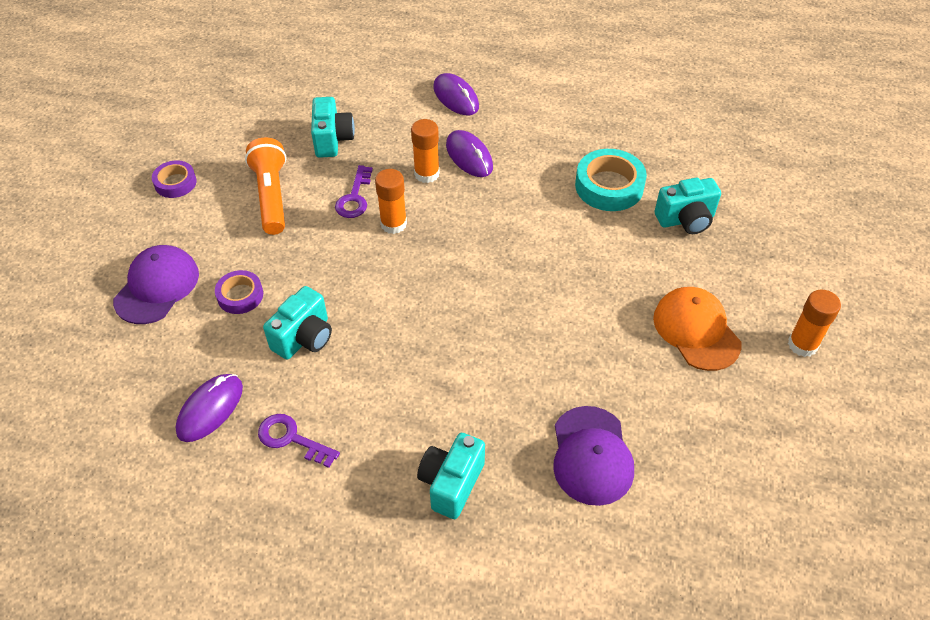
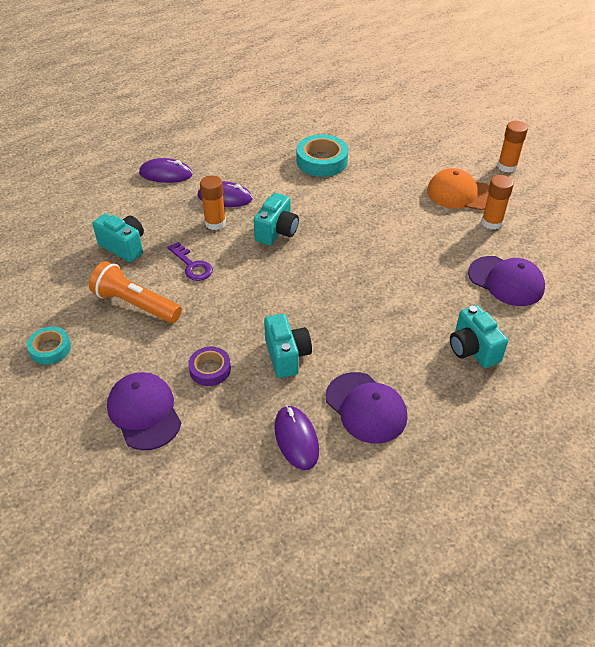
camera: 50 degrees left, 5 degrees down
(175, 183) = (50, 349): purple tape -> turquoise tape
(291, 439) = (366, 407): purple key -> purple cap
(393, 224) = (239, 261): orange glue stick -> orange glue stick (491, 222)
(686, 220) = (381, 151): turquoise camera -> turquoise camera (277, 232)

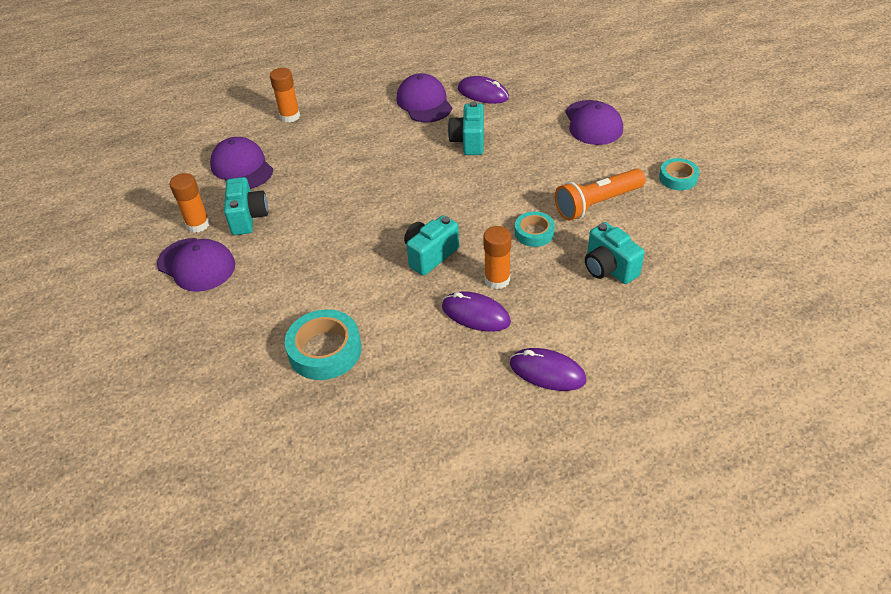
camera: 160 degrees left, 0 degrees up
(136, 304) = (597, 203): orange flashlight -> orange flashlight turned 105 degrees clockwise
(192, 265) = (534, 233): purple key -> turquoise tape
(210, 369) = (536, 142): purple tape -> none
(296, 439) = (483, 93): purple mouse -> purple mouse turned 60 degrees counterclockwise
(460, 194) = (196, 265): orange cap -> purple cap
(472, 349) = (318, 124): turquoise camera -> turquoise camera (248, 218)
(507, 166) = (107, 292): orange glue stick -> orange glue stick (290, 116)

